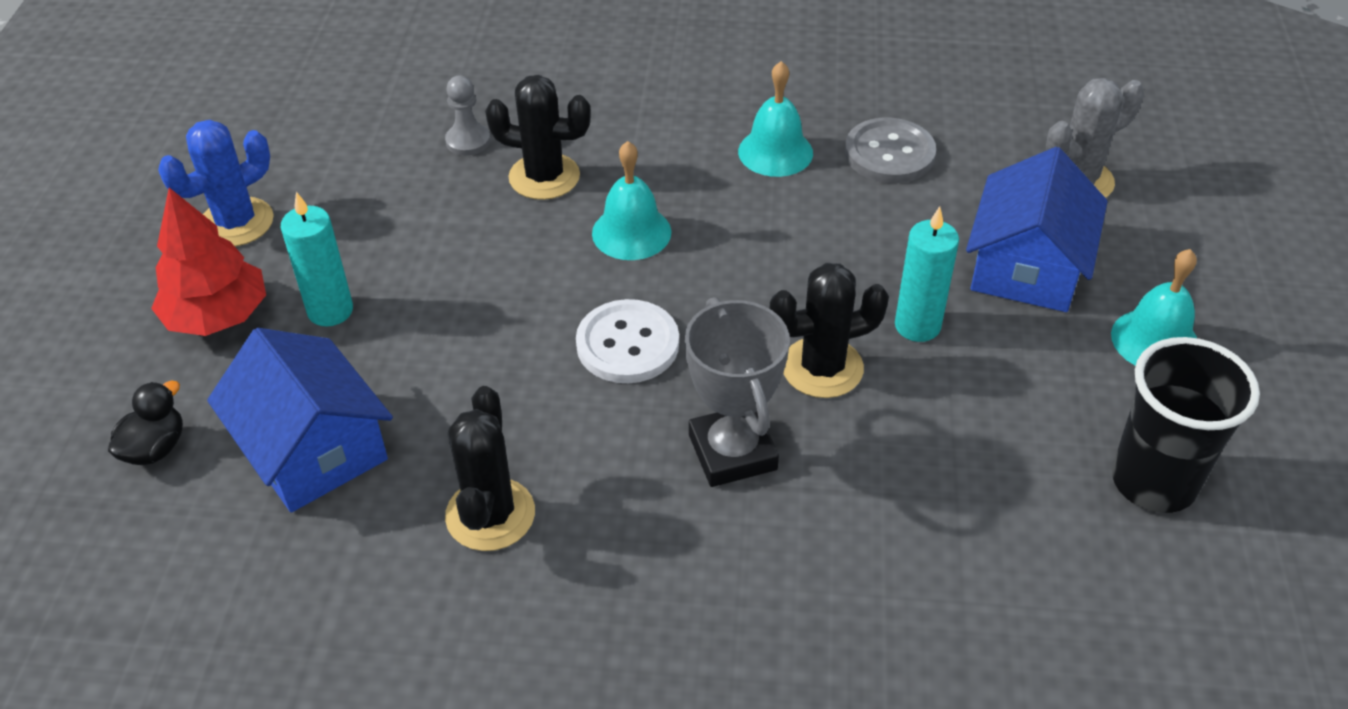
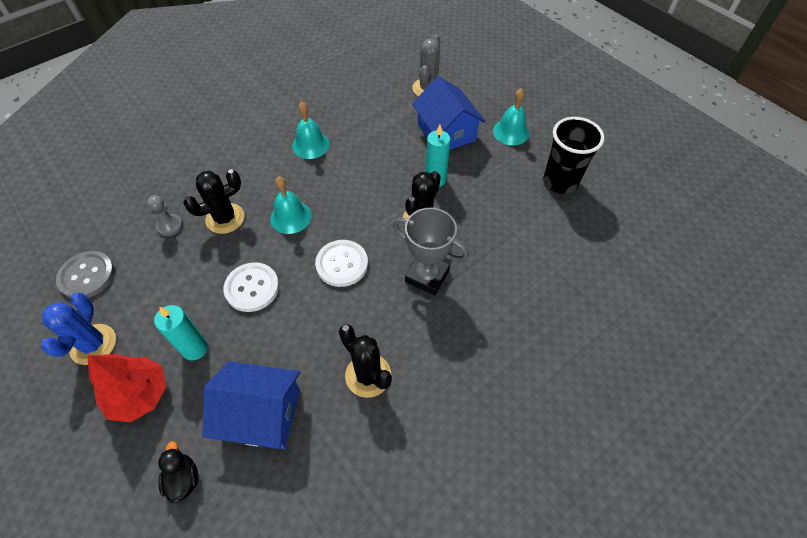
camera: 45 degrees left, 10 degrees up
(477, 288) = (252, 288): none -> white button
(889, 153) = (354, 118): grey button -> grey button (87, 276)

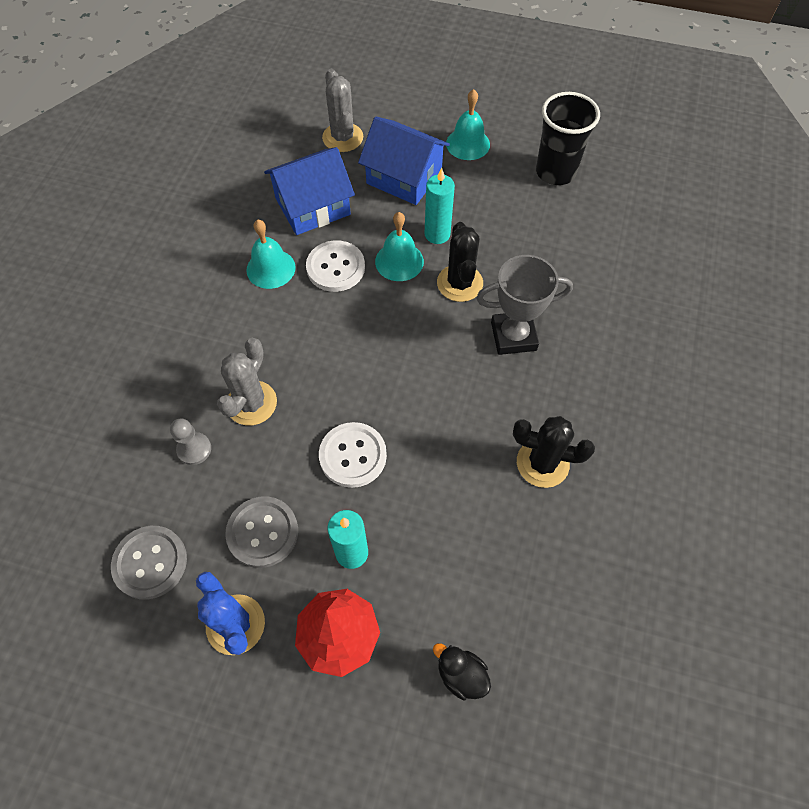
camera: 35 degrees left, 5 degrees up
(158, 300) = (262, 532): none -> grey button
(225, 218) = (251, 403): black cactus -> grey cactus
(261, 414) = (478, 565): blue house -> blue house (313, 206)
(290, 217) = (323, 359): turquoise bell -> turquoise bell (399, 261)
(342, 264) = (422, 375): white button -> white button (335, 267)

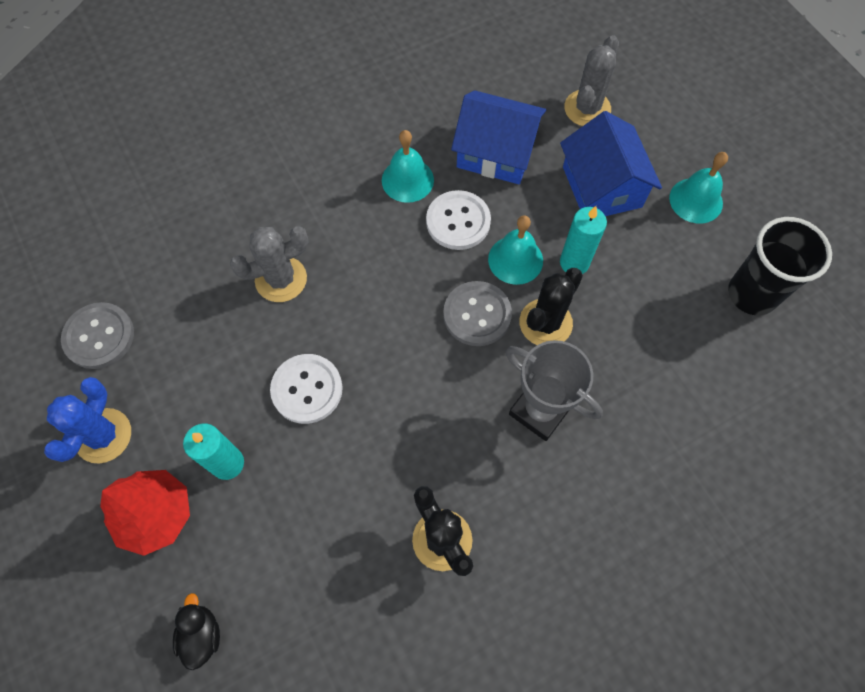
camera: 45 degrees right, 5 degrees up
(194, 449) = (208, 279): grey pawn -> none
(262, 532) = (187, 386): grey button -> grey button (477, 314)

